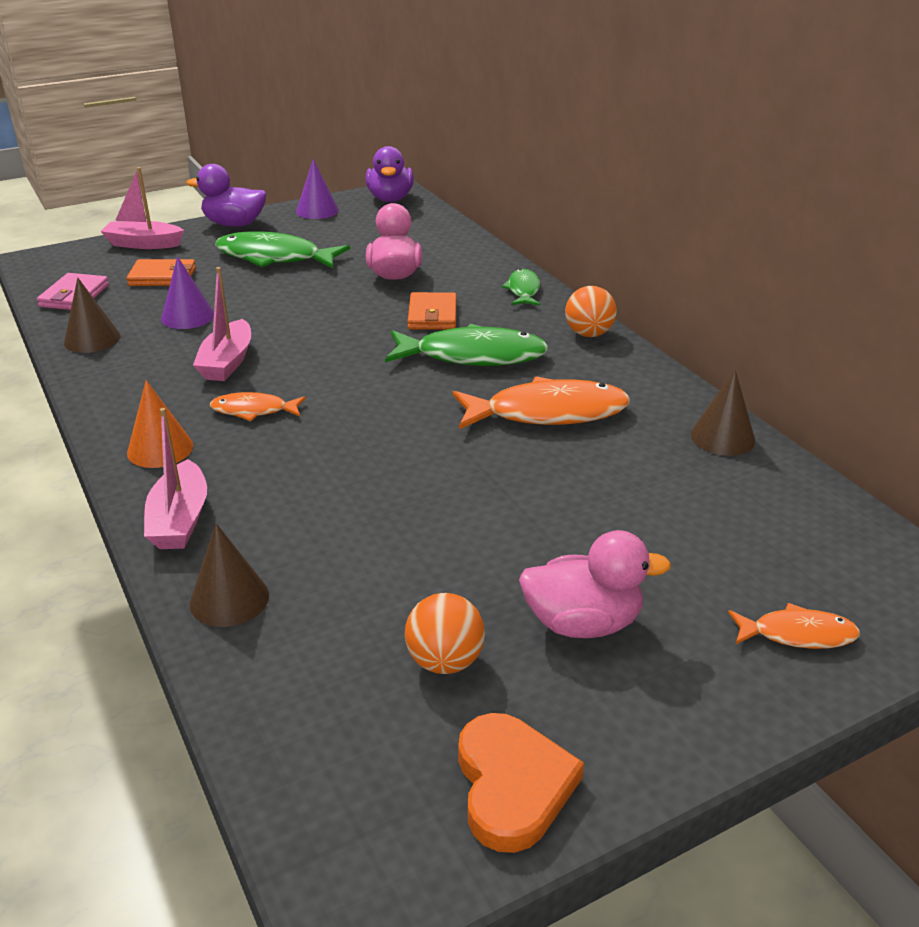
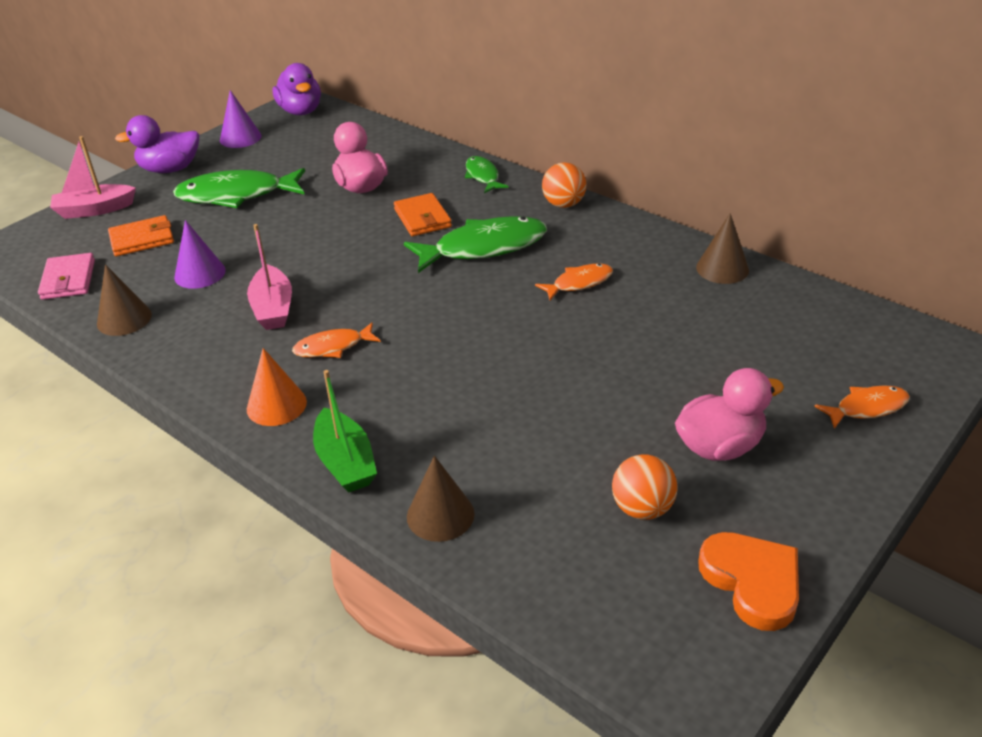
camera: 20 degrees left, 5 degrees up
(180, 520) = (345, 462): pink boat -> green boat
(548, 413) = (579, 283): orange fish -> orange fish, size x0.54

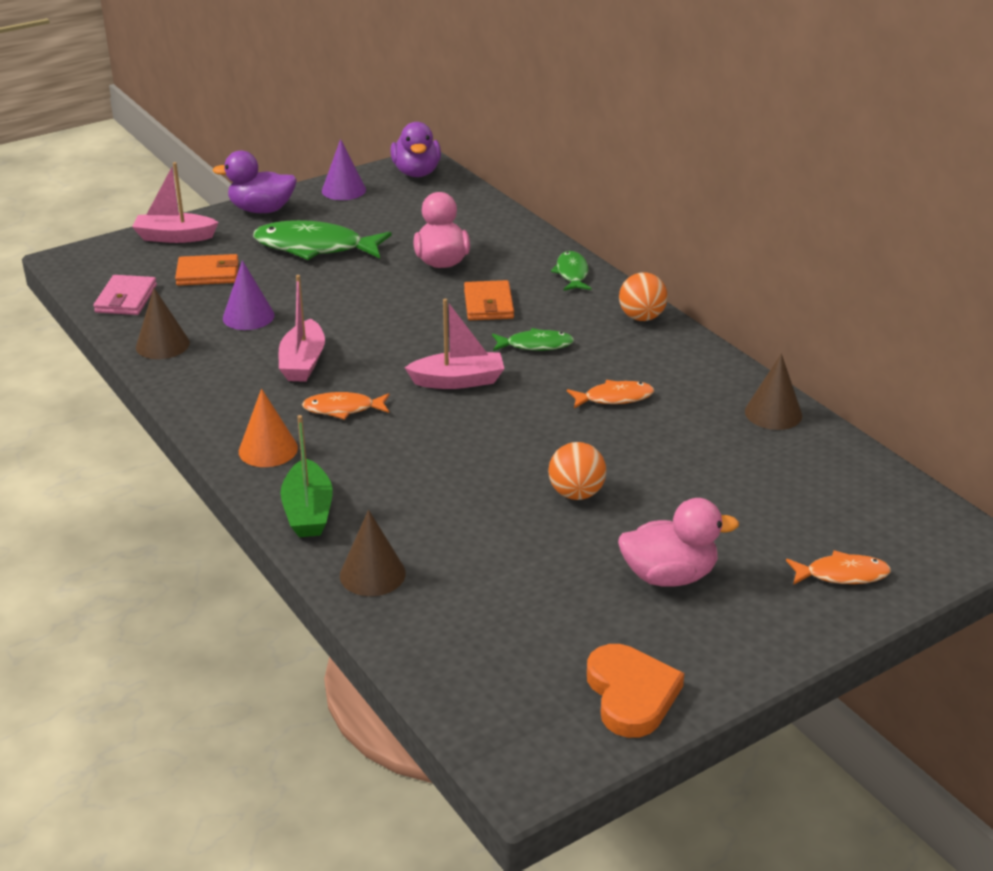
camera: 15 degrees right, 5 degrees down
(430, 296) = (458, 381): none -> pink boat
(483, 248) = (535, 345): green fish -> green fish, size x0.54
(642, 508) = (562, 611): orange ball -> orange ball (576, 493)

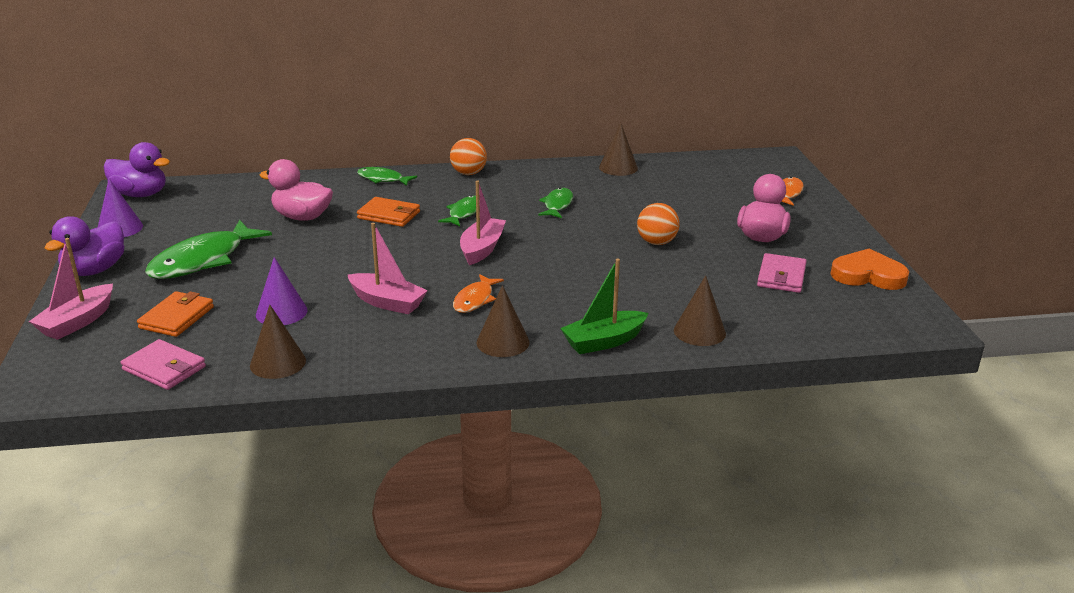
camera: 65 degrees left, 5 degrees down
(268, 449) = (503, 342): orange cone -> brown cone
(308, 512) = (603, 341): green boat -> green boat turned 135 degrees clockwise
(563, 614) = (781, 276): none -> pink wallet
(614, 398) = (557, 205): orange fish -> green fish

